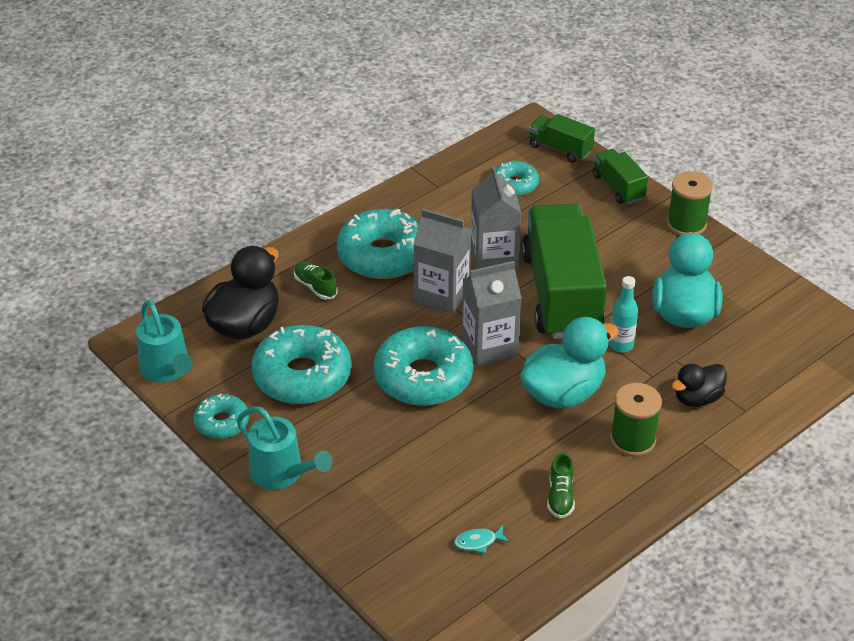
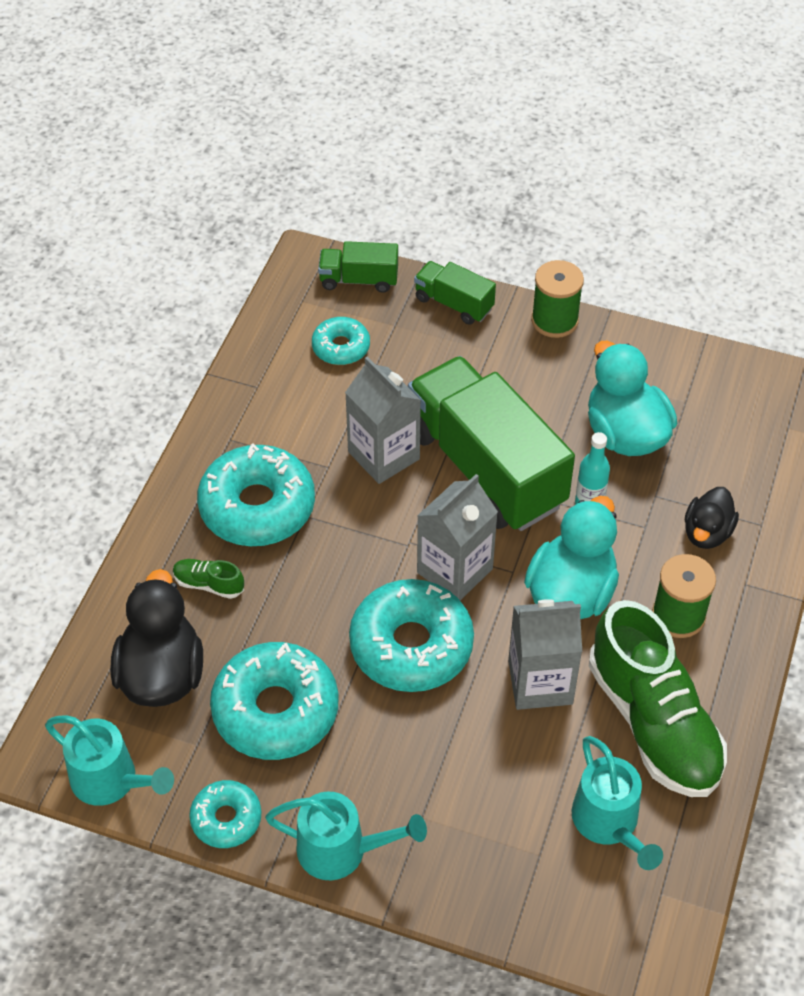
camera: 30 degrees left, 10 degrees up
(442, 294) = (358, 528): grey carton -> grey carton (540, 682)
(478, 542) = (609, 824): turquoise fish -> turquoise watering can
(560, 496) = (653, 723): green shoe -> green shoe, size x2.48

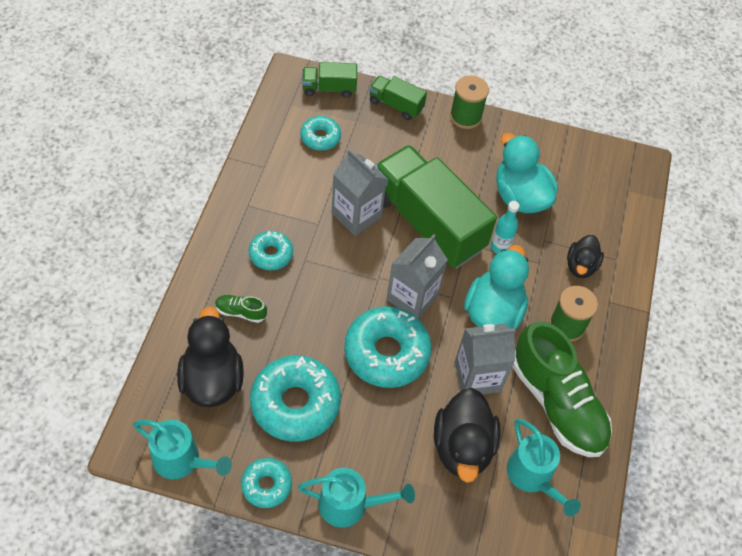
camera: 10 degrees left, 5 degrees up
(257, 507) = (271, 254): turquoise donut -> turquoise donut, size x0.54
(510, 778) = (462, 447): none -> black duck

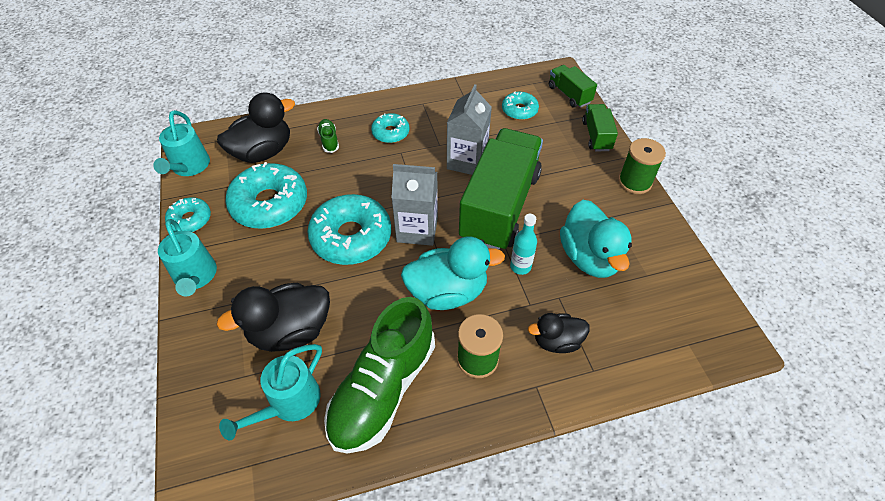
camera: 65 degrees right, 5 degrees down
(477, 376) = (370, 310): grey carton -> none
(520, 196) = (589, 257): turquoise duck -> turquoise duck turned 135 degrees clockwise

